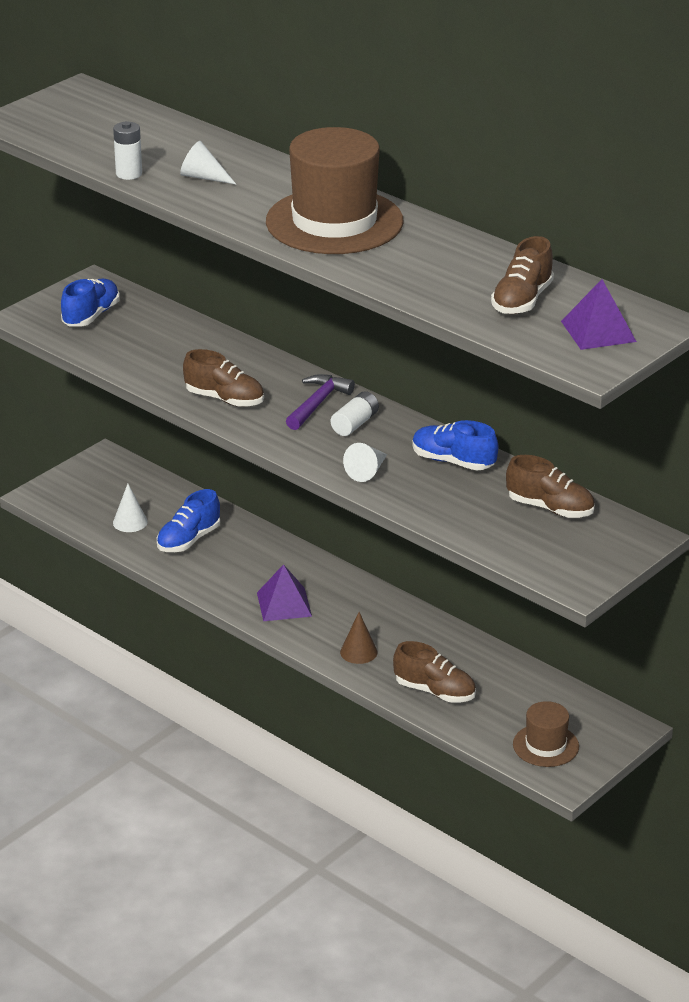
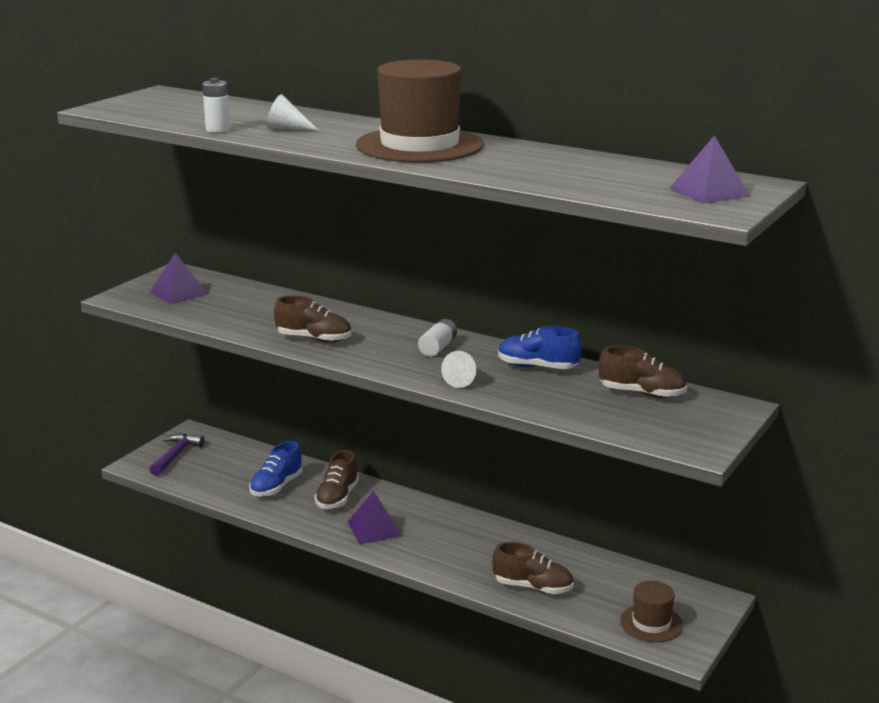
camera: 10 degrees left, 10 degrees down
(91, 316) = (178, 293): blue shoe -> purple pyramid
(130, 522) = (221, 477): white cone -> none
(317, 403) = (399, 336): purple hammer -> purple hammer (176, 455)
(358, 652) = (453, 561): brown cone -> none
(522, 300) = (623, 178): brown shoe -> brown shoe (337, 497)

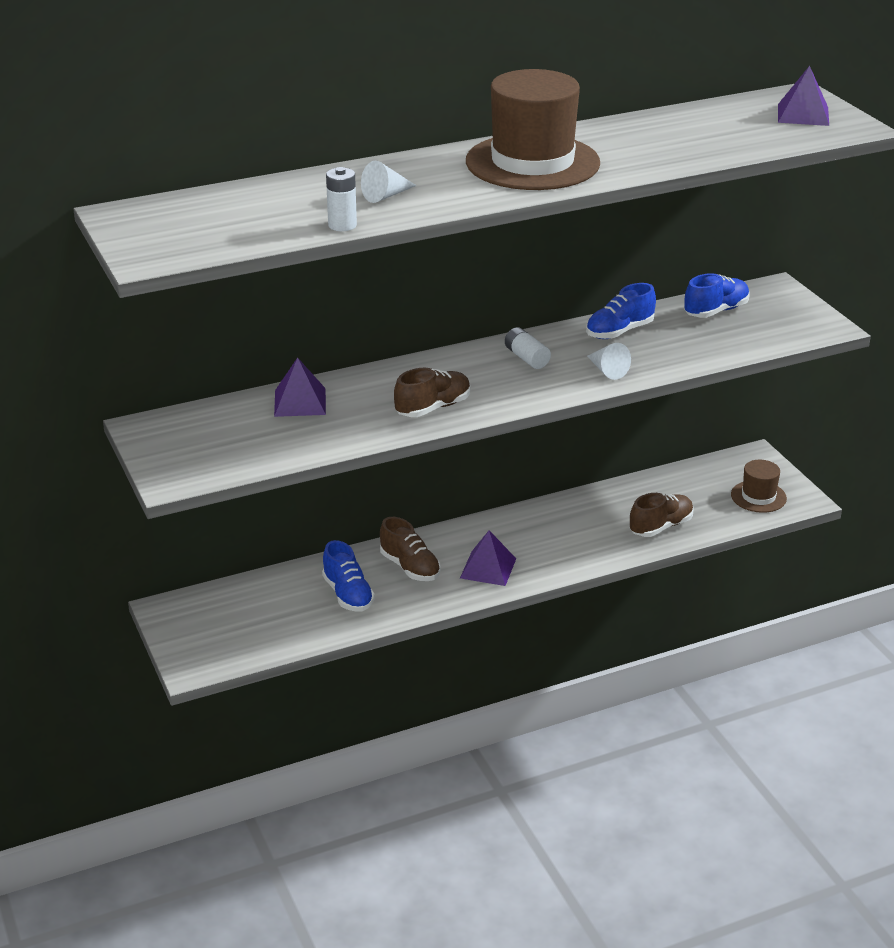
camera: 55 degrees left, 10 degrees up
(176, 455) = (204, 635): purple hammer -> none
(178, 293) = (208, 442): purple pyramid -> purple pyramid (300, 402)
(642, 393) = (715, 311): brown shoe -> blue shoe

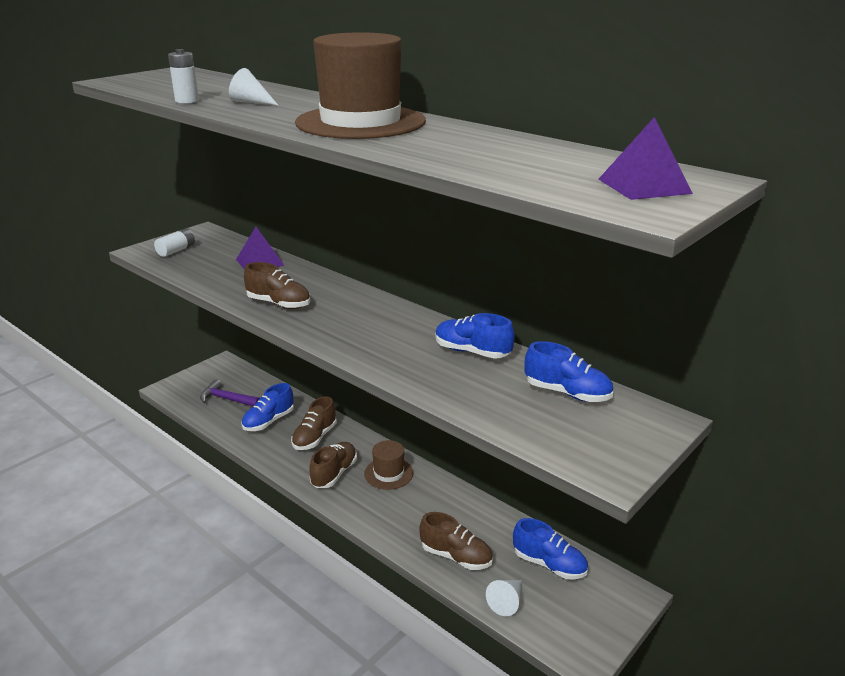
camera: 65 degrees right, 5 degrees down
(267, 619) = (227, 399): none -> purple hammer
(488, 568) = (334, 474): purple pyramid -> brown shoe
(526, 358) = (386, 322): white battery -> white battery (176, 250)
(607, 370) = (394, 360): white cone -> white cone (507, 601)
(699, 482) = (549, 564): none -> blue shoe
(758, 496) = (560, 616): brown hat -> brown hat (388, 473)

